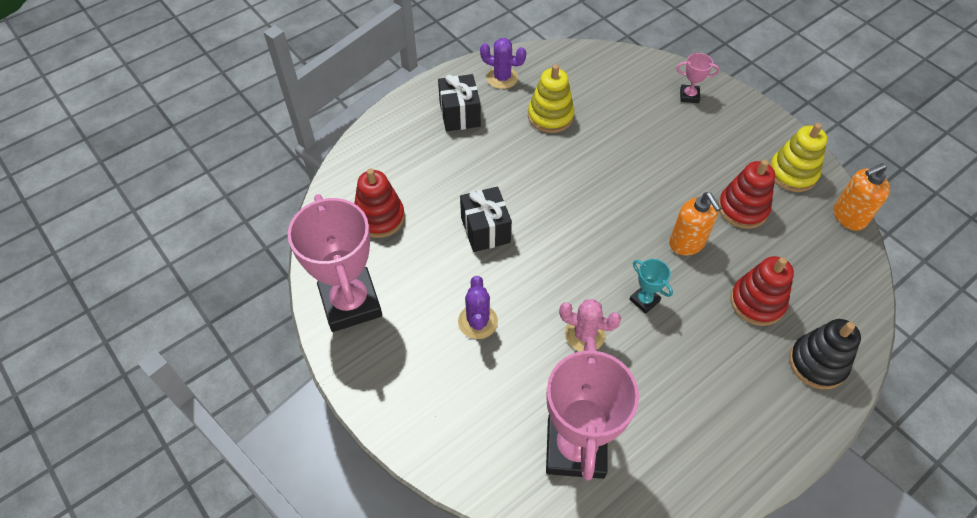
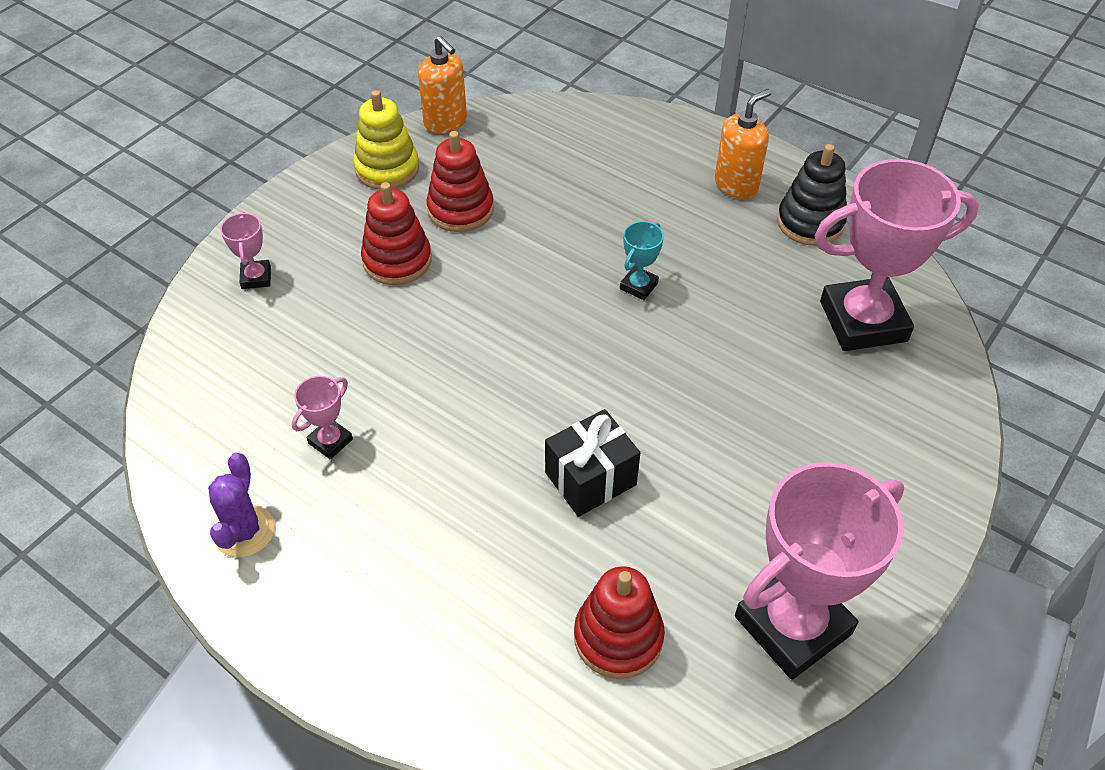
camera: 105 degrees left, 5 degrees down
(459, 114) = (350, 577): black gift -> none
(478, 321) = (748, 452): purple cactus -> none
(550, 116) = (330, 441): yellow stacking toy -> pink trophy
(584, 334) = (714, 336): pink cactus -> none
(687, 243) = (535, 256): orange soap dispenser -> orange soap dispenser (736, 185)
(757, 302) = (599, 190): red stacking toy -> red stacking toy (397, 260)
(817, 363) = (658, 142): black stacking toy -> black stacking toy (810, 222)

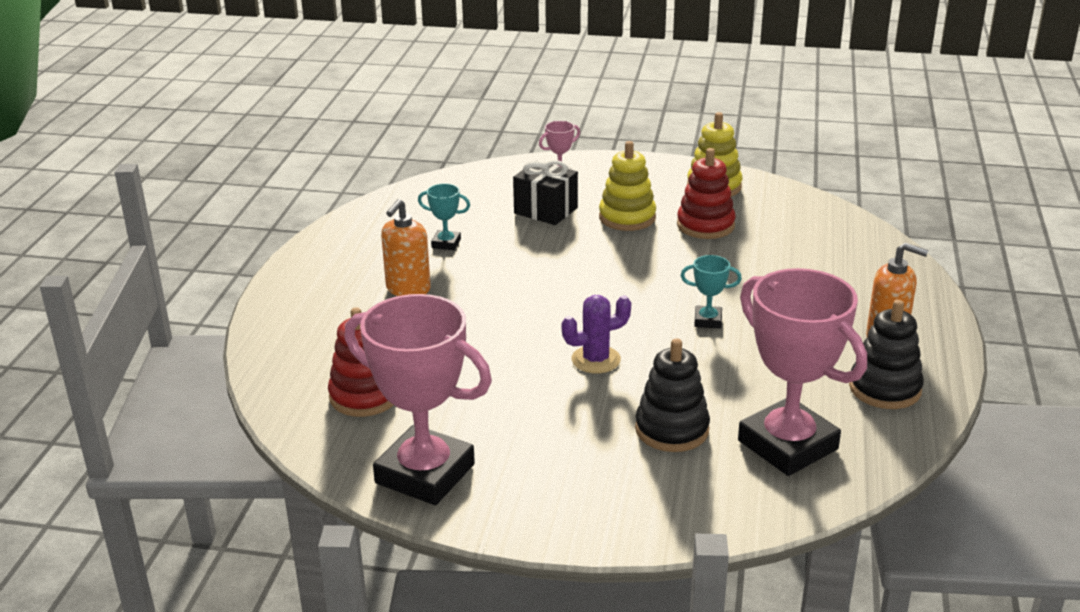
camera: 65 degrees right, 20 degrees down
(244, 531) = (356, 238): purple cactus -> purple cactus (596, 360)
(330, 441) = (446, 243): pink trophy -> turquoise trophy
(397, 260) = (627, 217): red stacking toy -> yellow stacking toy
(445, 122) = (792, 192): orange soap dispenser -> orange soap dispenser (408, 289)
(590, 479) = (493, 349): black gift -> black gift (546, 210)
(805, 390) = (672, 429): none -> black stacking toy

